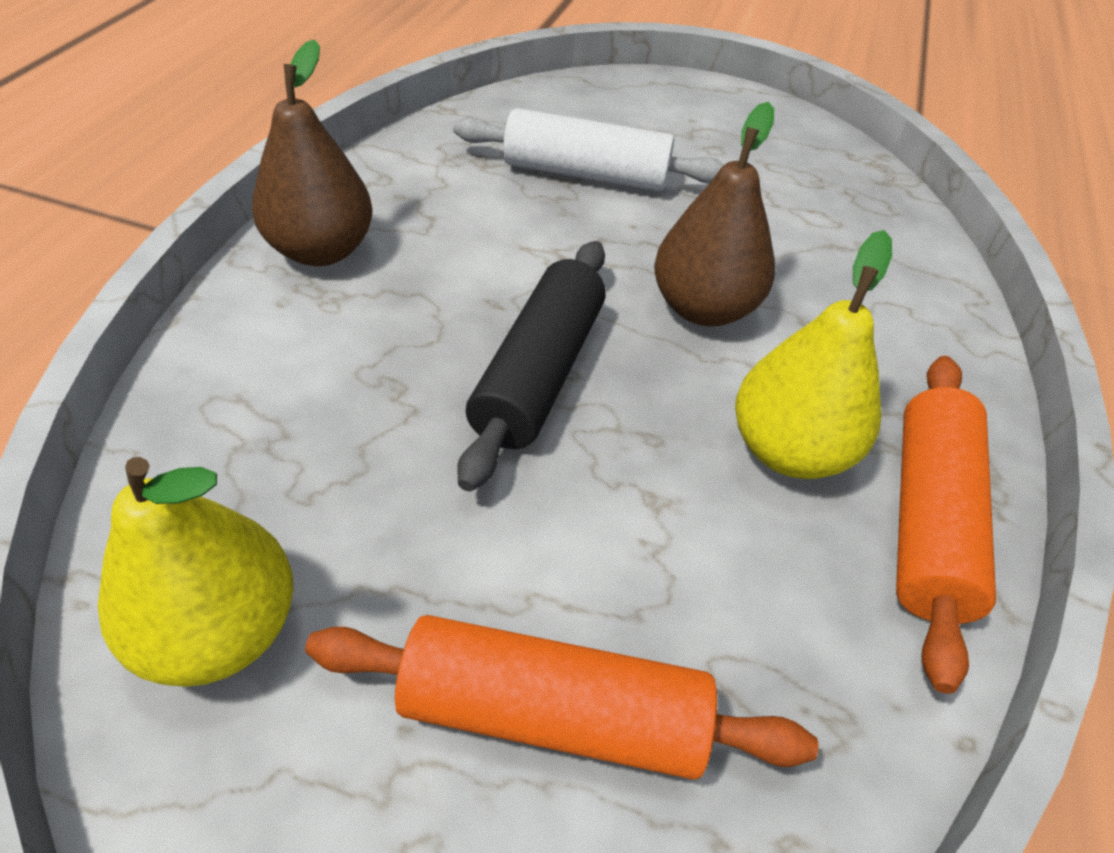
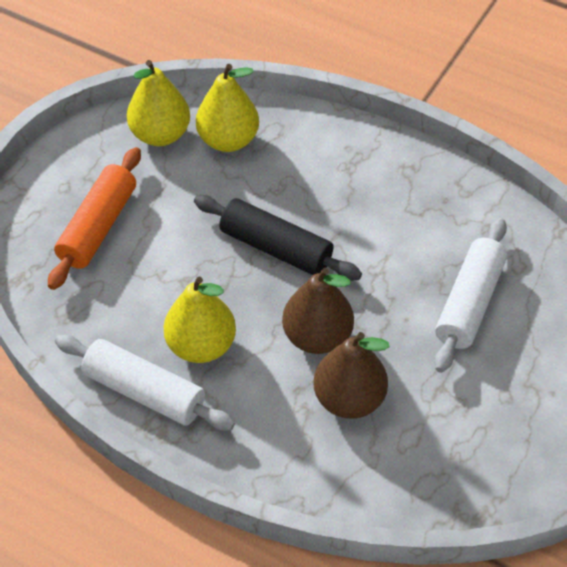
camera: 105 degrees right, 5 degrees up
(251, 483) = (228, 140): none -> yellow pear
(321, 250) = (390, 163): brown pear -> brown pear (349, 399)
(927, 520) = (145, 391): orange rolling pin -> white rolling pin

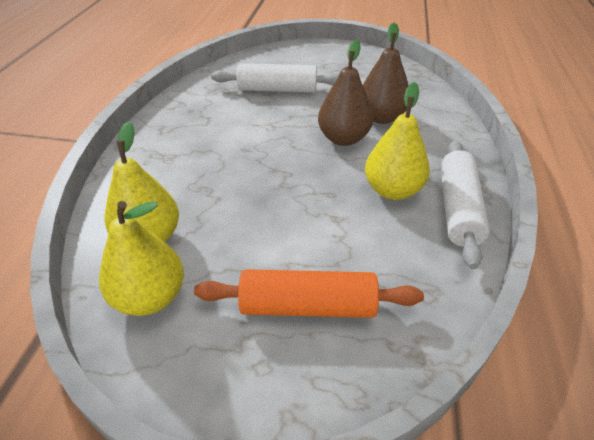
camera: 110 degrees left, 10 degrees down
(276, 248) = (273, 175): black rolling pin -> none

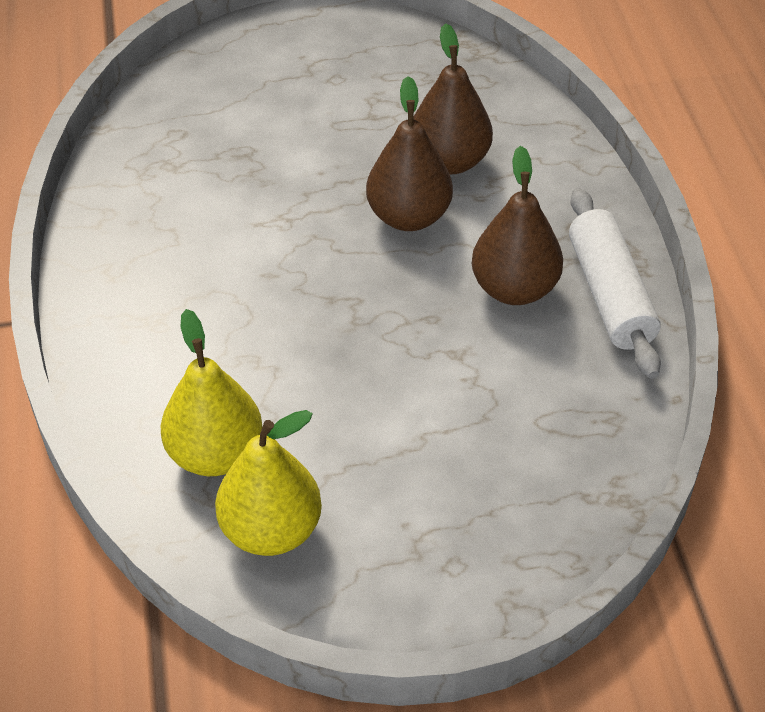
camera: 20 degrees left, 5 degrees up
(277, 89) = (256, 143): white rolling pin -> none
(307, 306) = (473, 482): orange rolling pin -> none
(392, 190) = (514, 289): yellow pear -> brown pear

